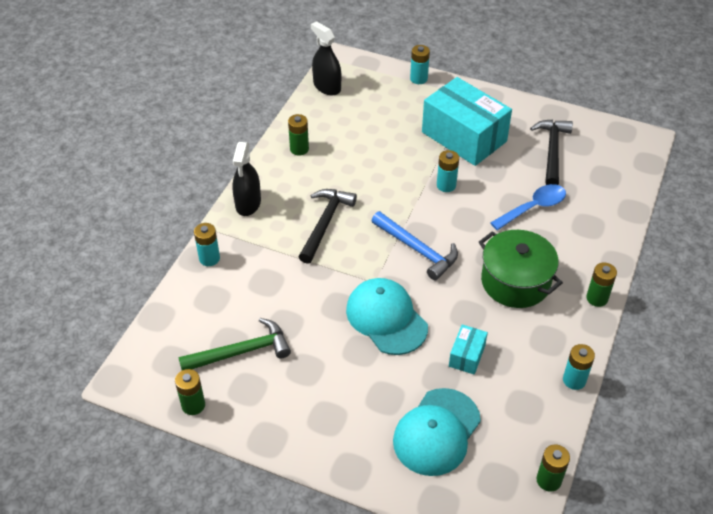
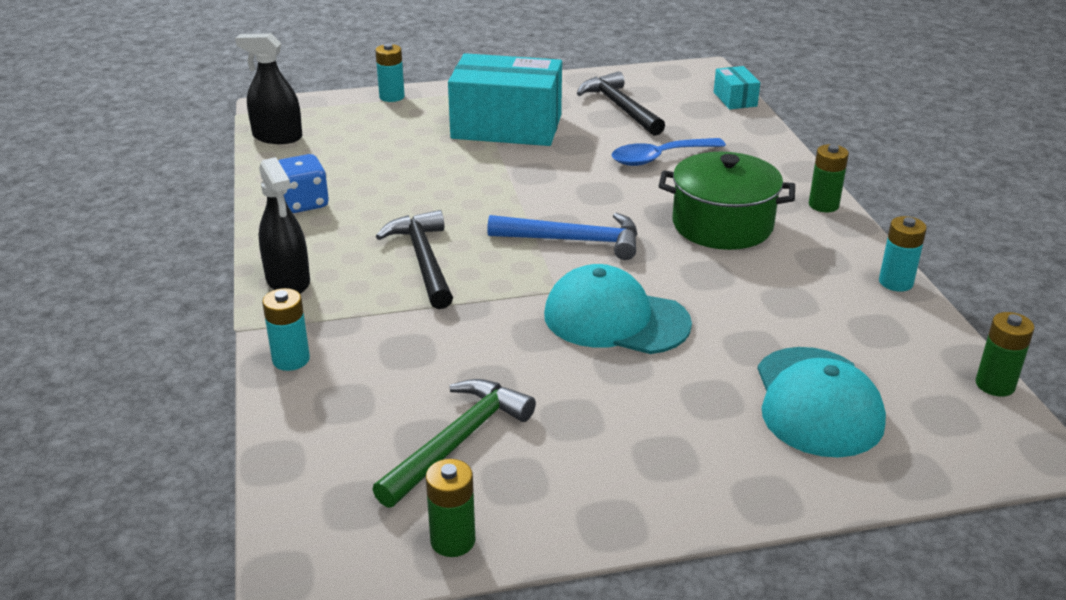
camera: 35 degrees left, 15 degrees down
(299, 149) = (304, 203): green battery -> blue dice
(446, 185) = (537, 173): turquoise battery -> none
(467, 356) = (755, 312): turquoise box -> turquoise box (735, 99)
(533, 208) = (659, 158): blue spoon -> blue spoon turned 135 degrees counterclockwise

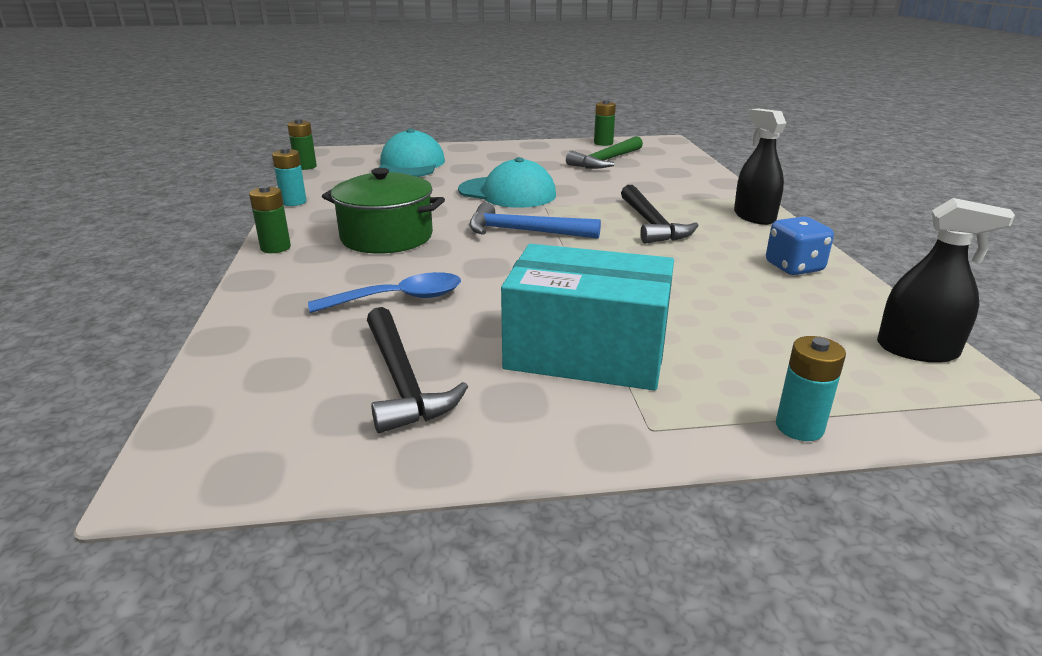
camera: 175 degrees left, 5 degrees down
(291, 359) = (717, 185): turquoise battery -> none
(735, 99) = (202, 390): turquoise box -> none

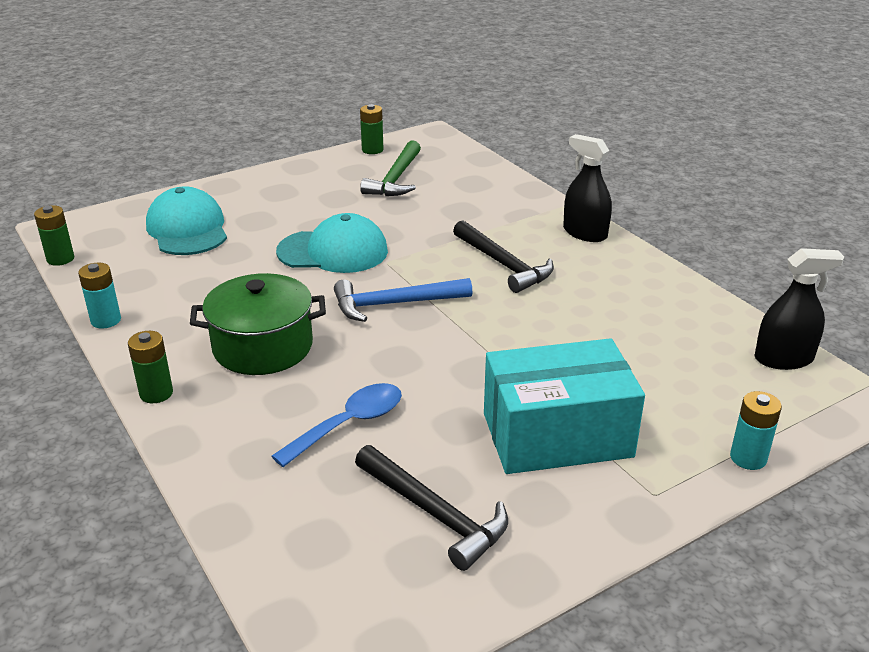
camera: 25 degrees left, 5 degrees up
(794, 267) = (653, 291): blue dice -> none

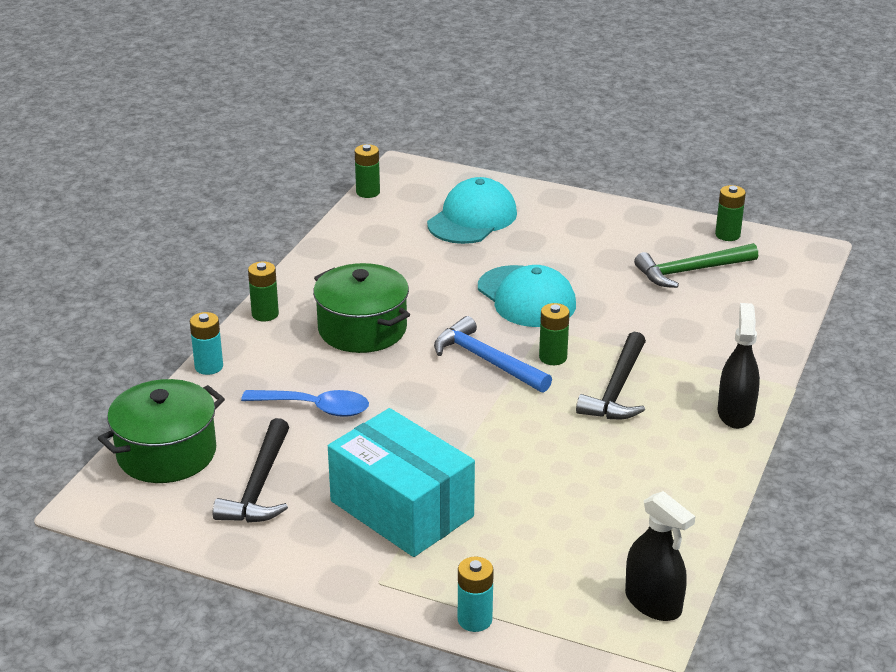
camera: 55 degrees right, 0 degrees up
(106, 320) = (319, 251): turquoise battery -> turquoise battery (209, 367)
(306, 563) = (166, 453): none -> green pot
(429, 273) = (553, 357): none -> green battery

